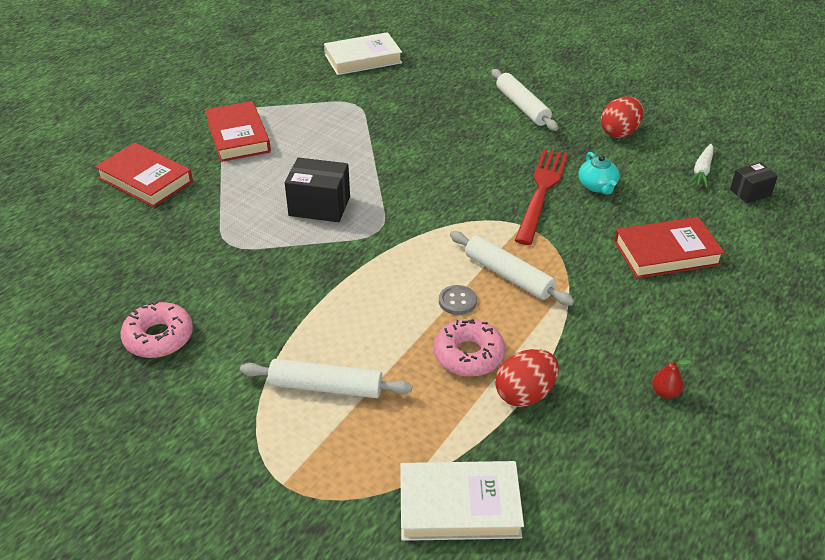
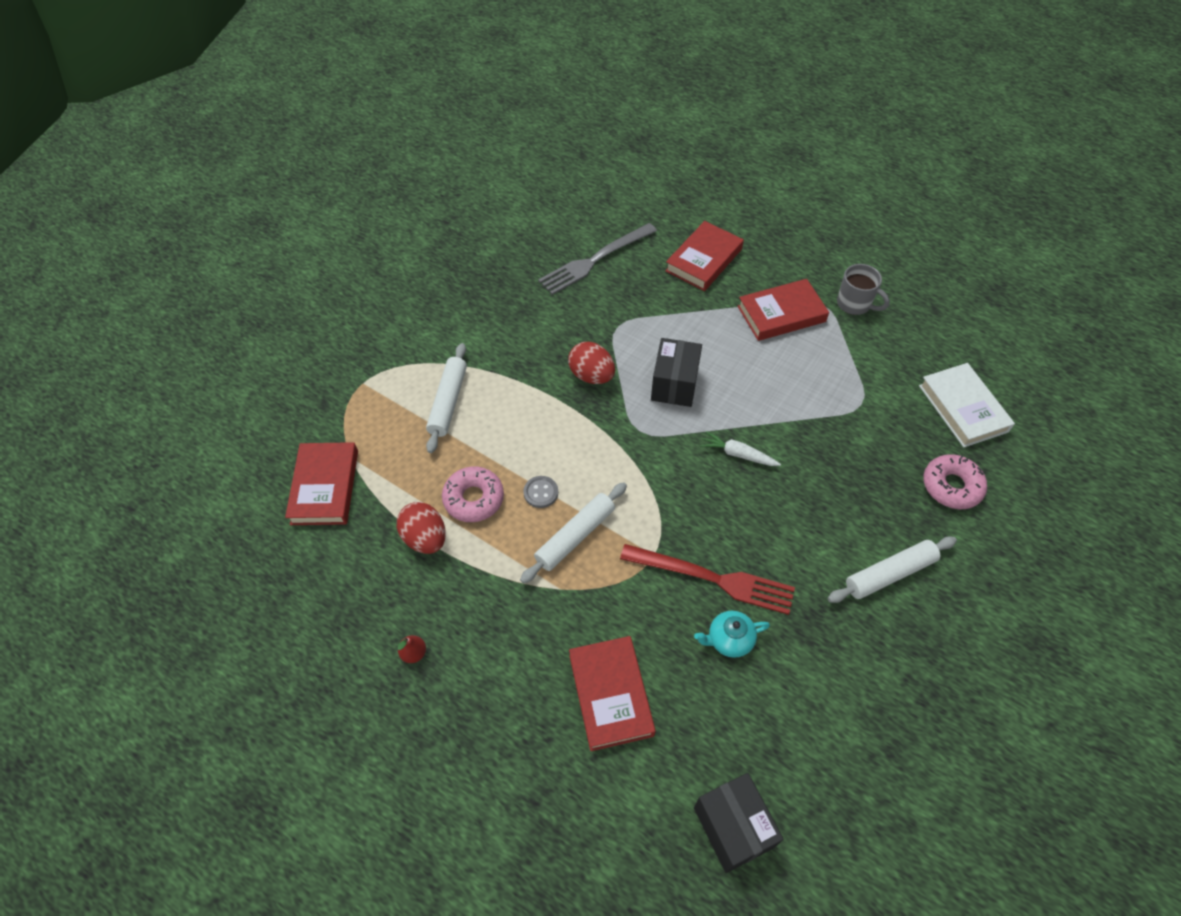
camera: 90 degrees right, 15 degrees up
(115, 261) = (595, 260): none -> grey fork
(159, 337) = (508, 298): pink donut -> pink donut (951, 486)
(236, 96) = (854, 304): none -> grey mug
(459, 506) = (325, 487): white book -> red book
(619, 132) = (849, 684): red egg -> red egg (591, 376)
(702, 171) = (774, 774): white carrot -> white carrot (738, 454)
(750, 192) = (733, 827): black box -> black box, size x1.64

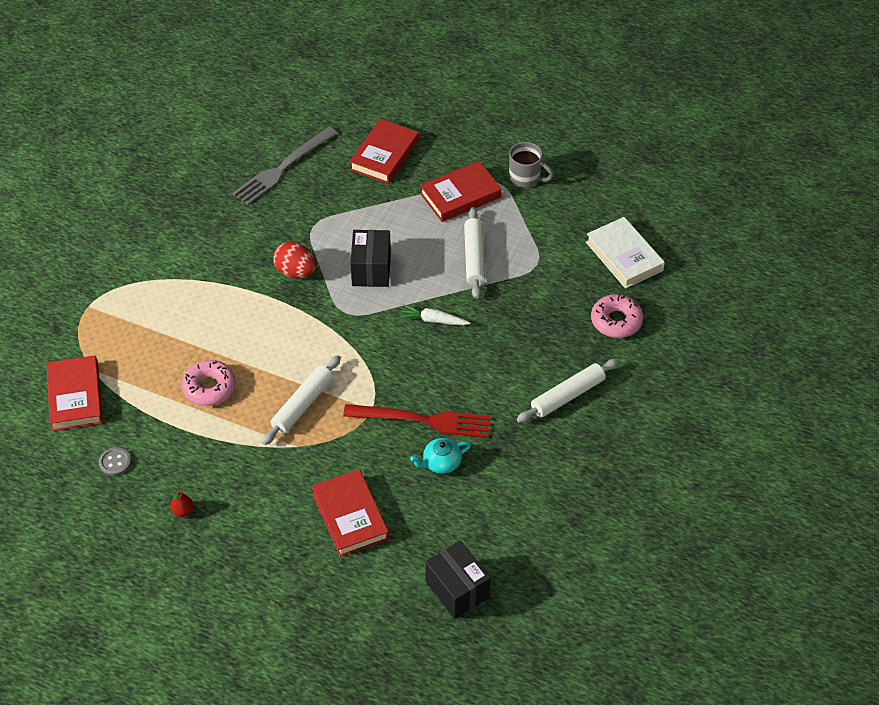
camera: 10 degrees left, 5 degrees down
(425, 538) = (173, 424): red egg -> none
(448, 402) = (170, 312): white rolling pin -> white rolling pin (474, 257)
(541, 492) = (267, 375): grey button -> grey button (115, 462)

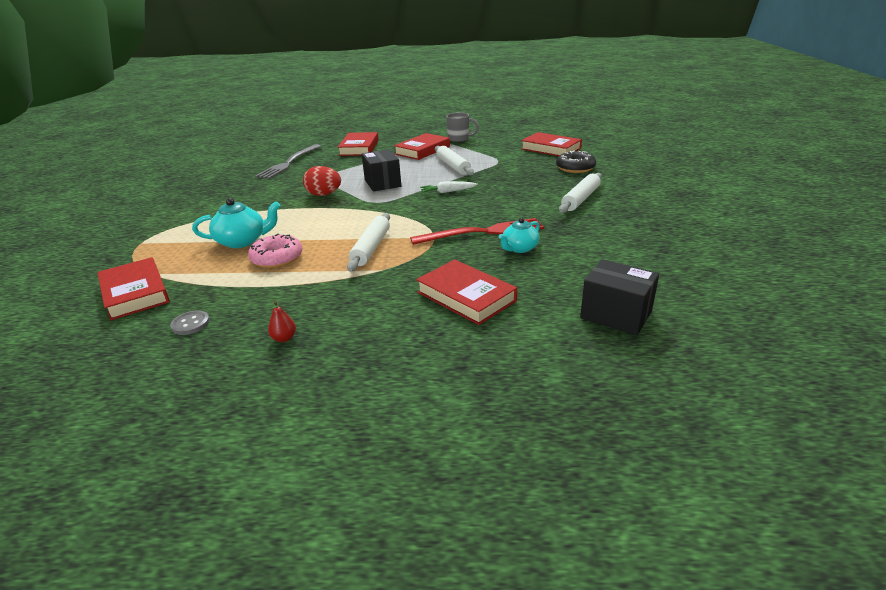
camera: 20 degrees left, 20 degrees down
(185, 342) = (242, 241): none -> turquoise teapot
(616, 321) = (575, 168): pink donut -> black donut
(624, 256) = (550, 149): white book -> red book

